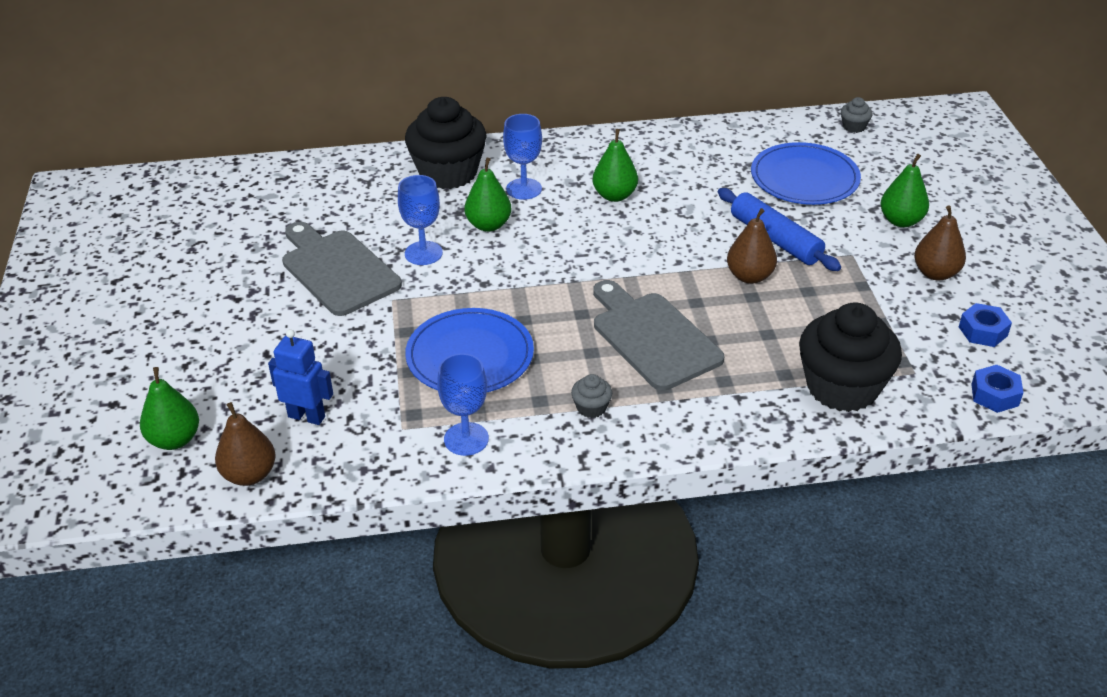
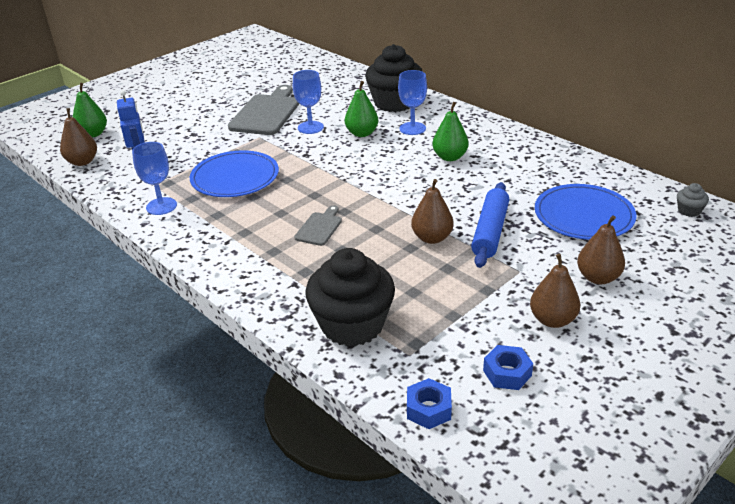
camera: 55 degrees right, 5 degrees down
(591, 408) = (227, 234): grey cupcake -> none
(652, 337) = (319, 227): grey cutting board -> grey cutting board, size x0.51
(901, 221) = (598, 278): green pear -> brown pear

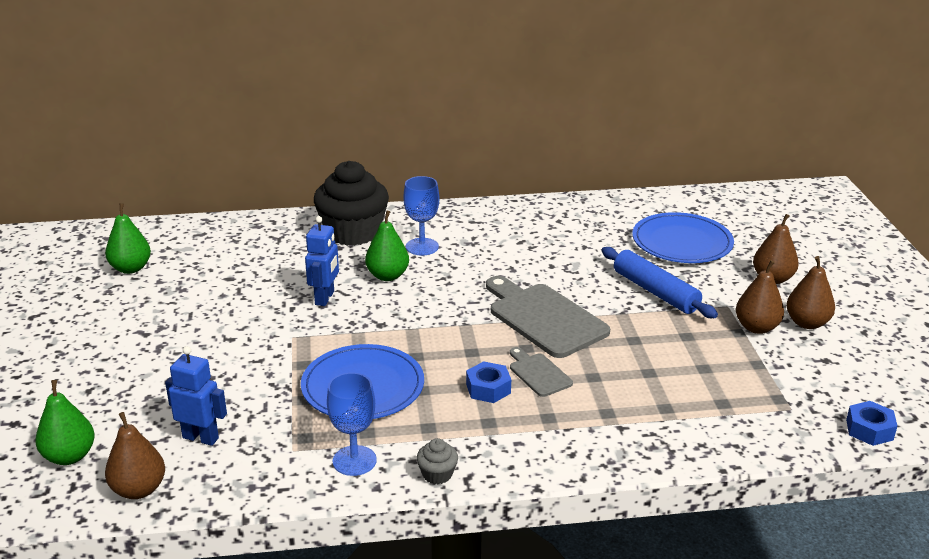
camera: 55 degrees left, 5 degrees down
(266, 113) = (242, 311): grey cutting board -> grey cutting board (543, 318)
(310, 127) = (325, 298): blue goblet -> blue robot
(352, 325) = (721, 420): black cupcake -> none
(432, 238) = (631, 323): brown pear -> brown pear (756, 327)
(450, 157) = (506, 253): green pear -> green pear (131, 268)
(507, 373) = (854, 373): blue nut -> blue nut (488, 388)
(689, 211) = (726, 202): grey cupcake -> grey cupcake (437, 474)

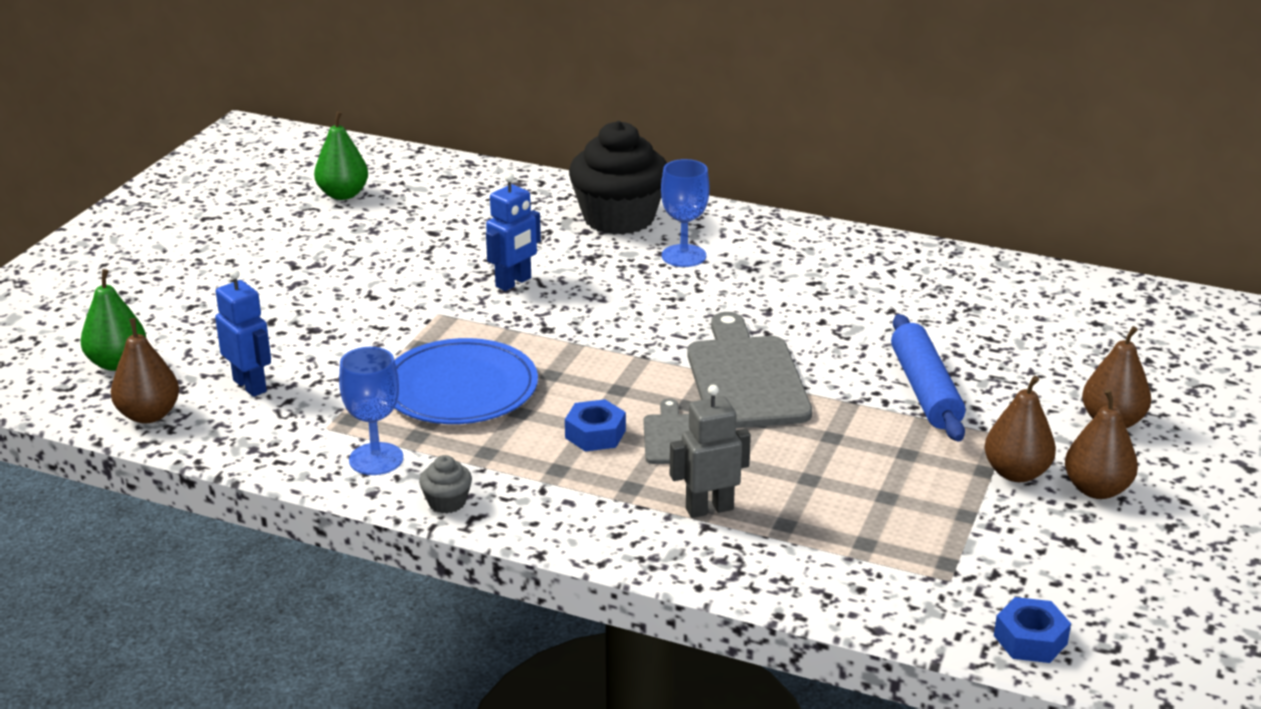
camera: 30 degrees right, 0 degrees up
(387, 276) = (609, 278): green pear -> none
(611, 414) = (709, 509): none -> grey robot
(682, 242) = (1033, 341): blue plate -> none

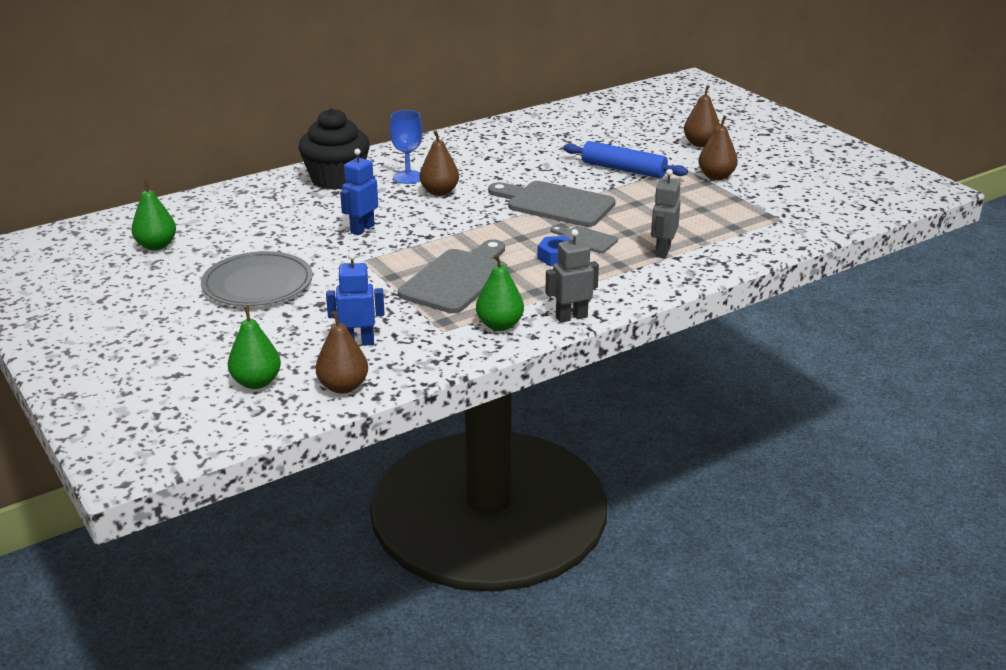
camera: 55 degrees left, 0 degrees up
(320, 278) = (257, 284): none -> grey plate
(376, 459) = (499, 325): blue goblet -> green pear
(447, 502) = (571, 317): grey cupcake -> grey robot
(460, 388) = (457, 279): blue plate -> grey cutting board
(514, 282) = (362, 229): blue robot -> blue robot turned 135 degrees counterclockwise
(1030, 639) = (841, 219): blue nut -> none
(1096, 489) = (748, 166): brown pear -> brown pear (439, 192)

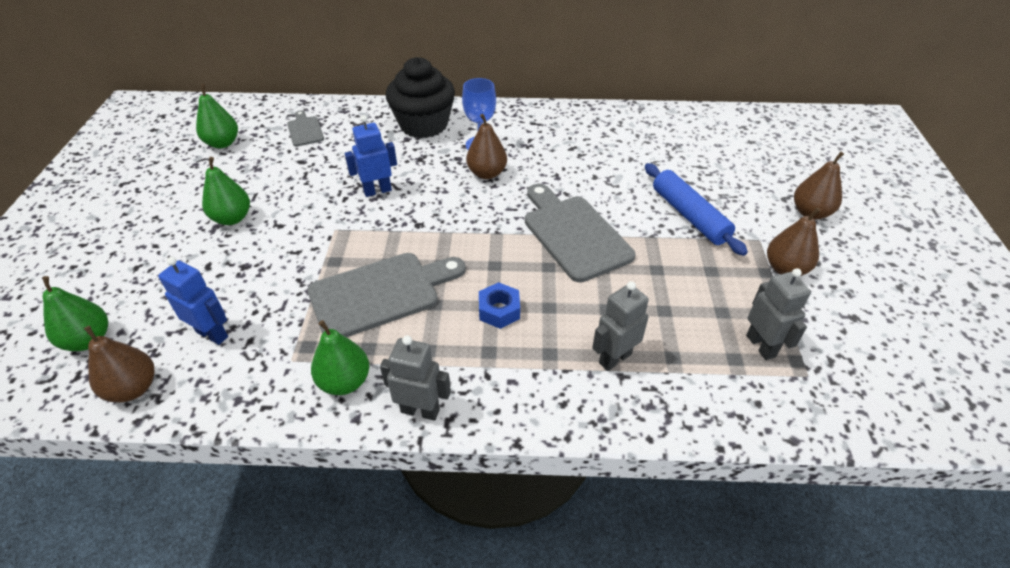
camera: 35 degrees right, 15 degrees up
(257, 284) = (232, 218): grey plate -> green pear
(585, 239) = (552, 298): grey cutting board -> grey cutting board (305, 130)
(741, 216) = (761, 346): none -> grey robot

